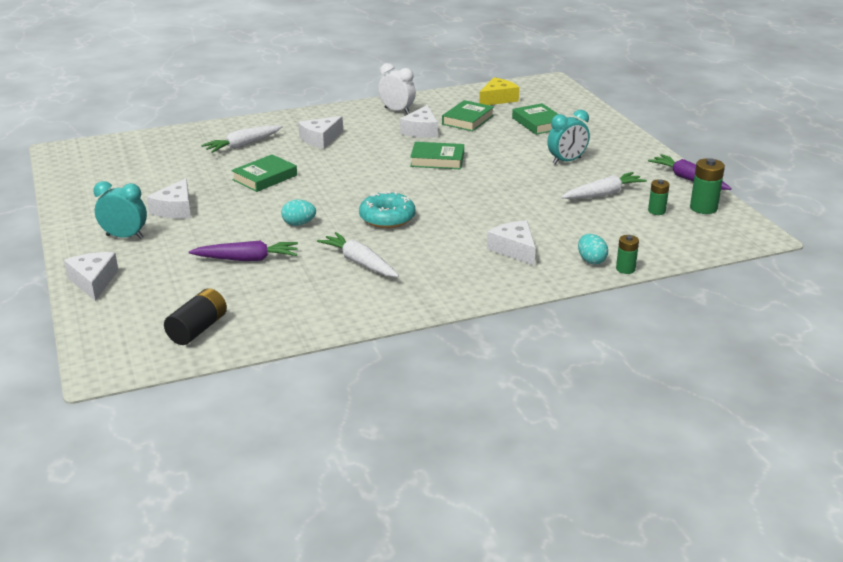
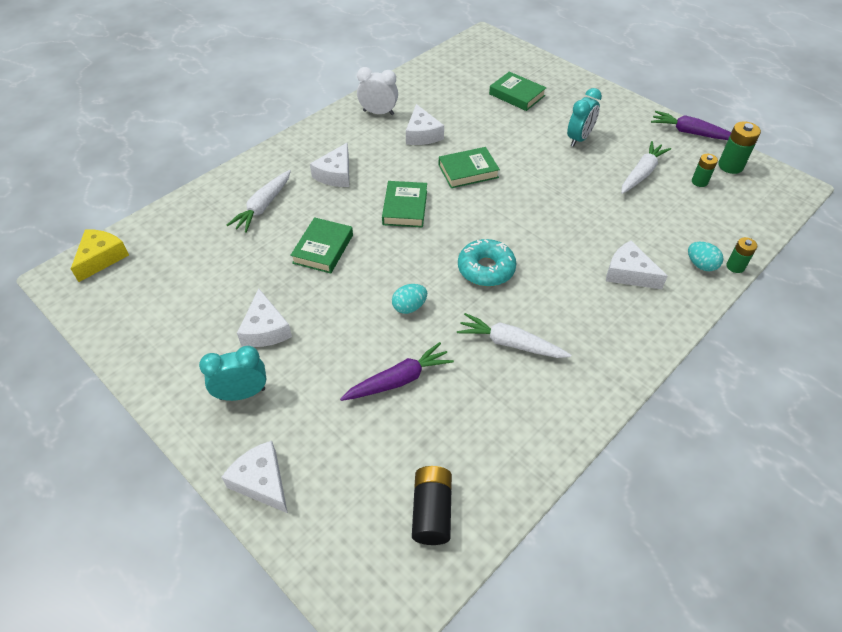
camera: 25 degrees left, 20 degrees up
(467, 120) = (452, 107): green book -> green book (405, 208)
(498, 99) = (457, 72): yellow cheese -> yellow cheese (101, 258)

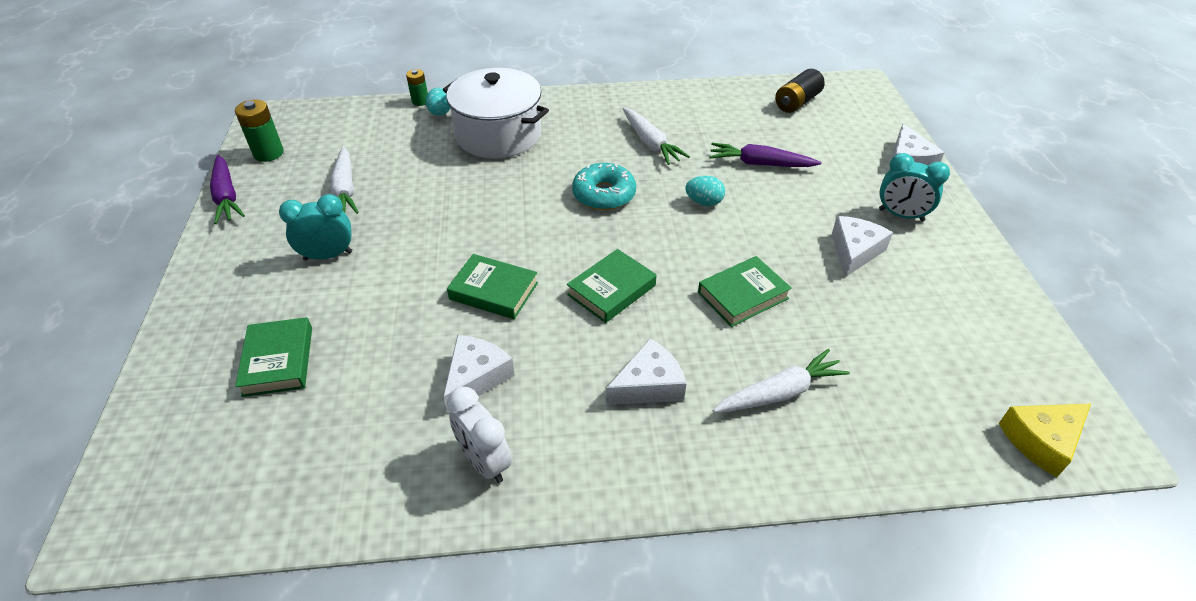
camera: 140 degrees left, 5 degrees down
(629, 273) = (498, 135): white cheese -> white pot
(641, 173) = (345, 190): white carrot -> white carrot turned 90 degrees counterclockwise
(699, 182) = (319, 157): green battery -> none

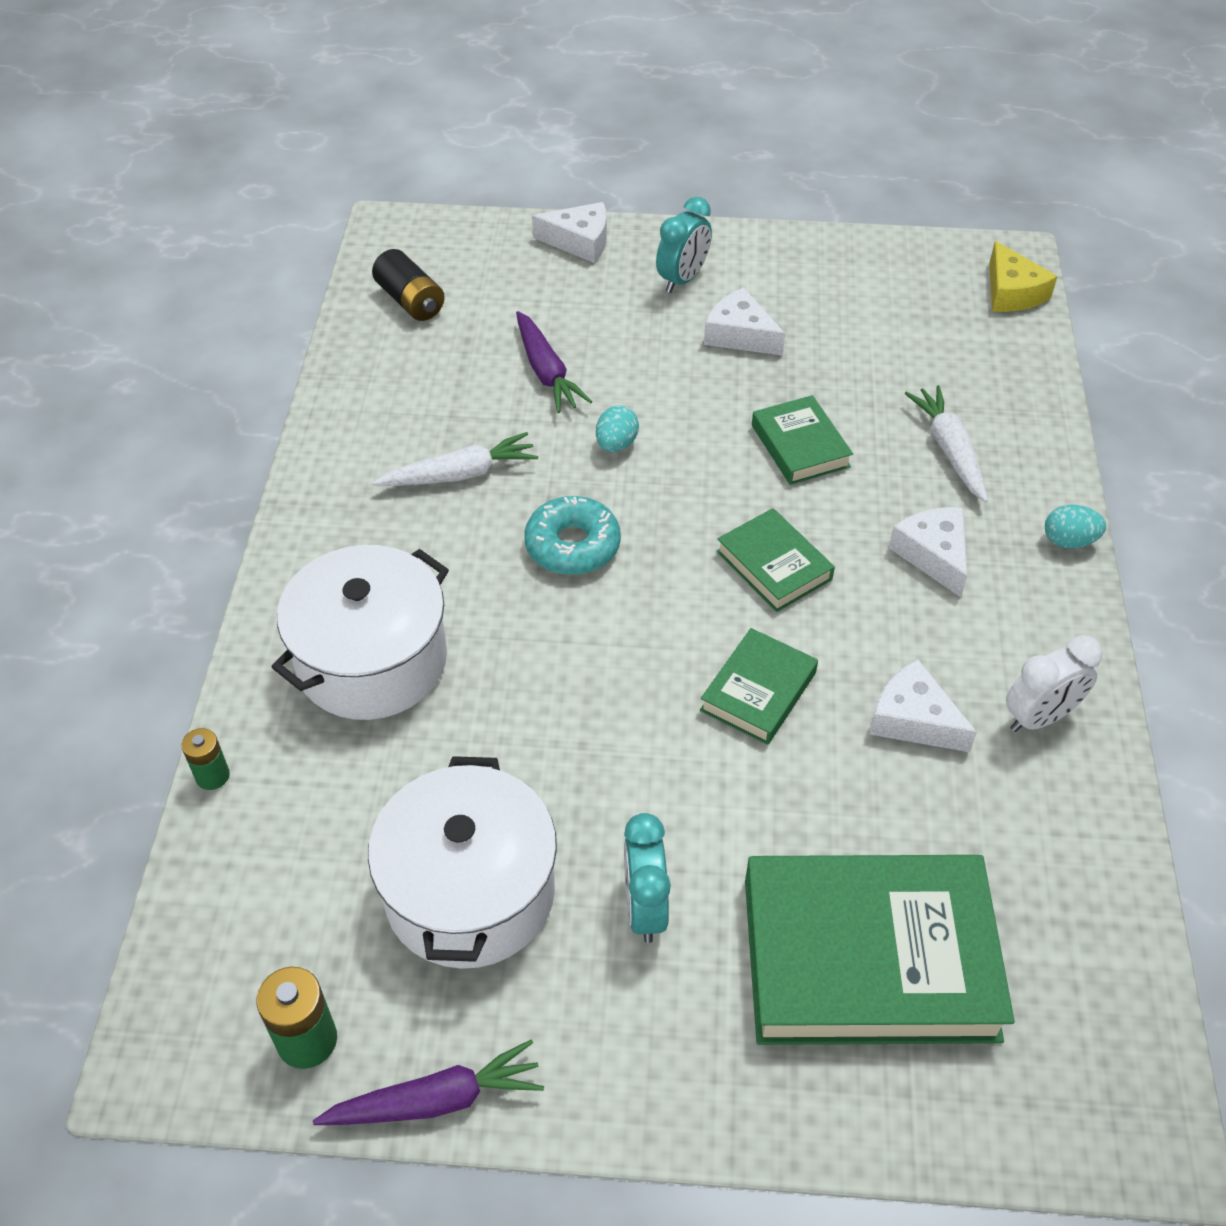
camera: 80 degrees left, 5 degrees up
(278, 361) = (869, 958): green book -> green book, size x2.02
(345, 190) = (470, 892): white carrot -> white pot
(440, 113) = (269, 743): turquoise egg -> turquoise egg (1068, 541)
(760, 164) = (547, 372): purple carrot -> purple carrot turned 45 degrees counterclockwise

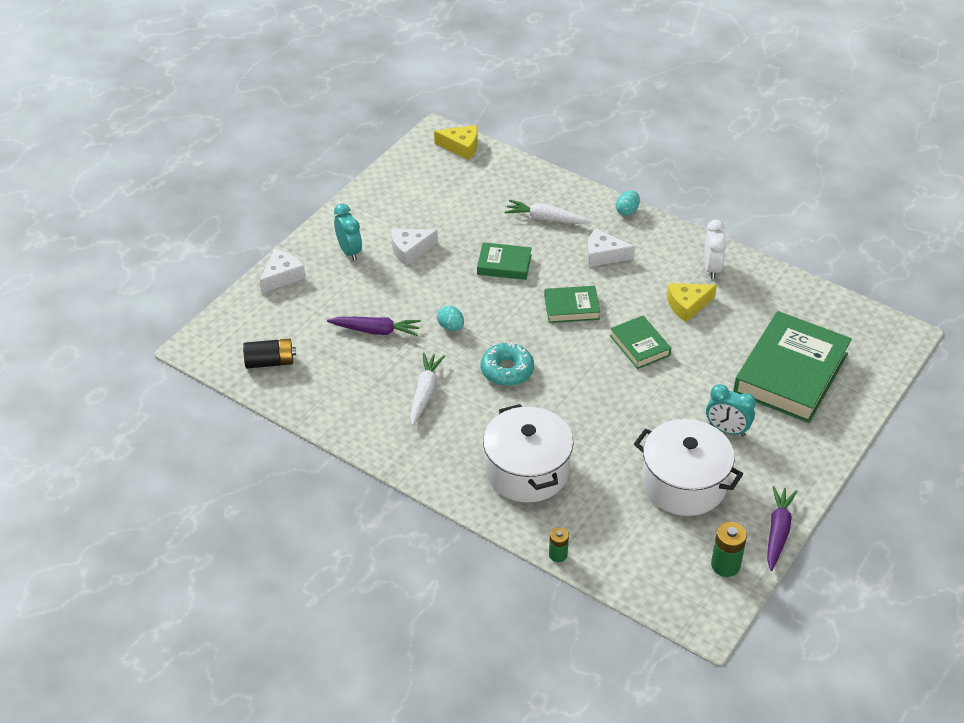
camera: 60 degrees left, 5 degrees down
(913, 719) = (687, 305): white cheese -> yellow cheese

